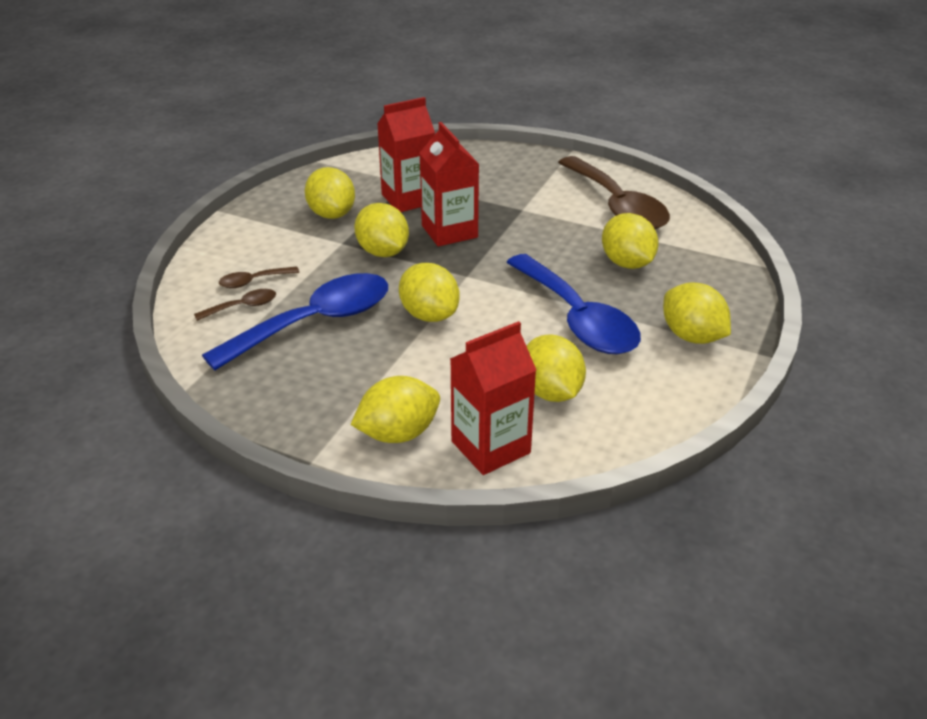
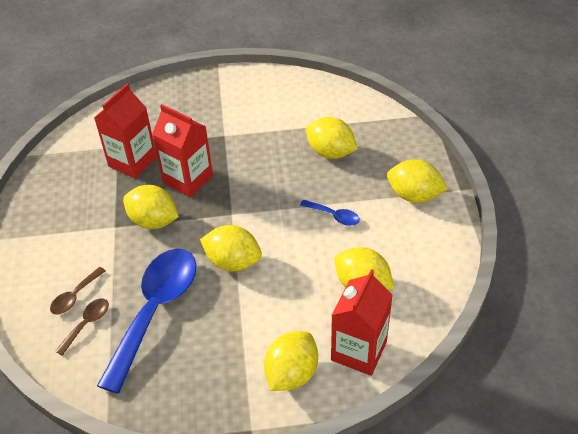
camera: 30 degrees left, 10 degrees up
(331, 214) = (84, 203): yellow lemon -> none
(577, 319) = (334, 216): blue spoon -> blue spoon, size x0.42
(617, 206) = (287, 104): brown spoon -> none

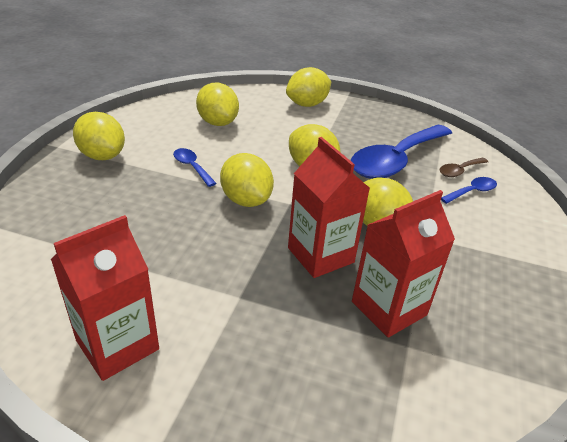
camera: 160 degrees left, 10 degrees down
(75, 296) = (472, 192): brown spoon -> blue spoon
(330, 152) = (130, 221): yellow lemon -> yellow lemon (246, 200)
(359, 351) = (254, 99): red carton -> red carton (117, 345)

